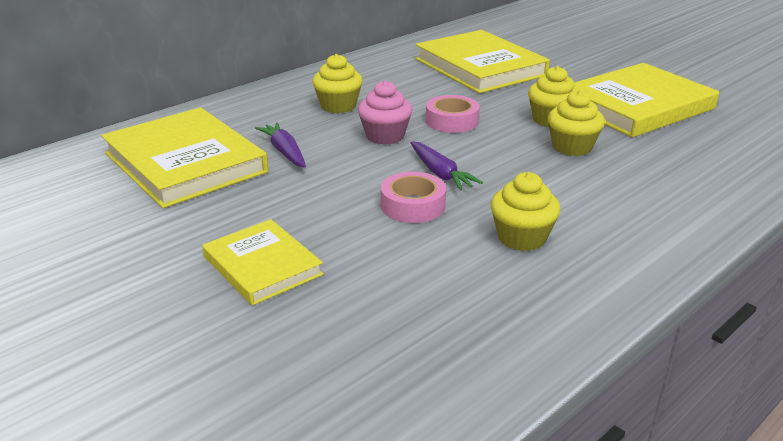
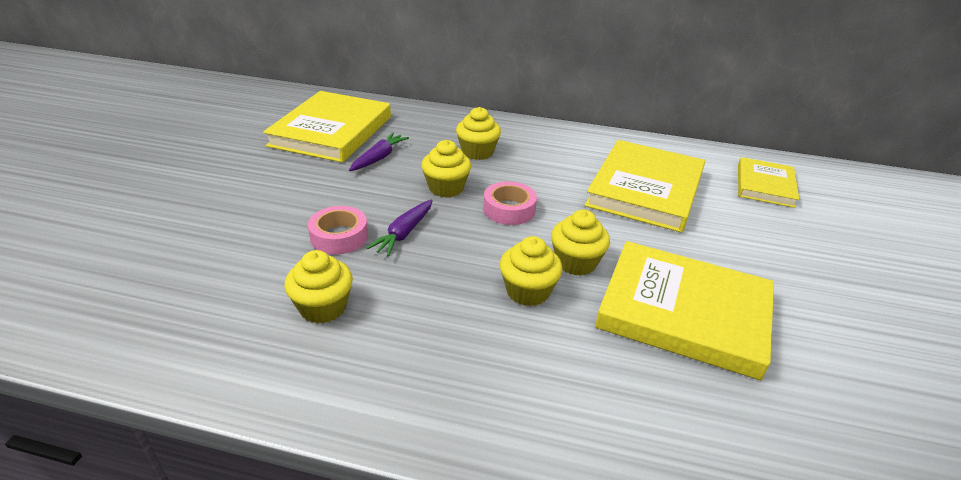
camera: 55 degrees right, 5 degrees up
(262, 266) = (214, 204): yellow book -> yellow book (765, 185)
(385, 136) = (446, 188): pink cupcake -> yellow cupcake

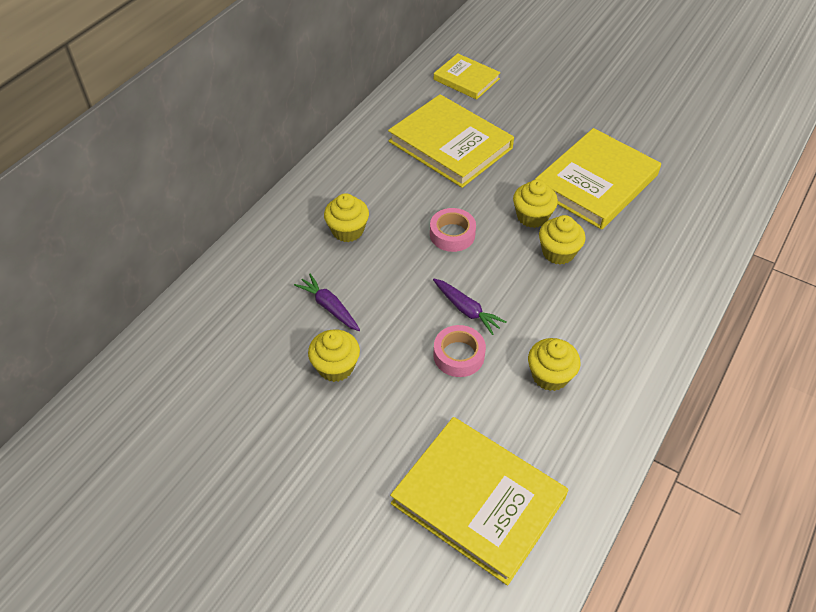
camera: 70 degrees left, 15 degrees up
(331, 131) = (252, 340): yellow book -> yellow book (478, 500)
(446, 188) = (404, 267): yellow cupcake -> yellow cupcake (335, 367)

